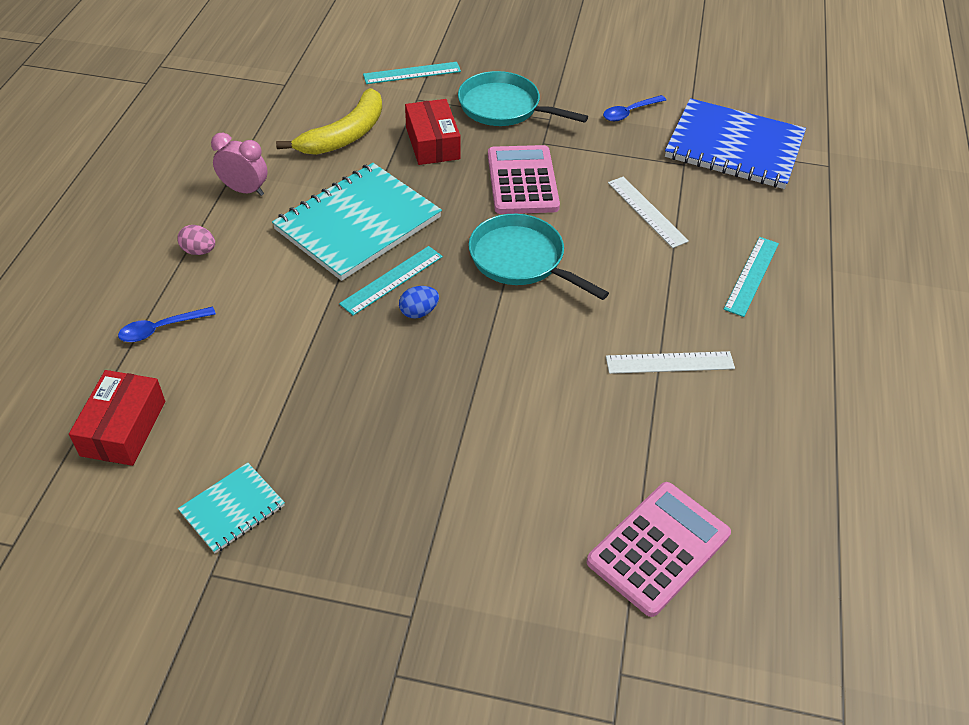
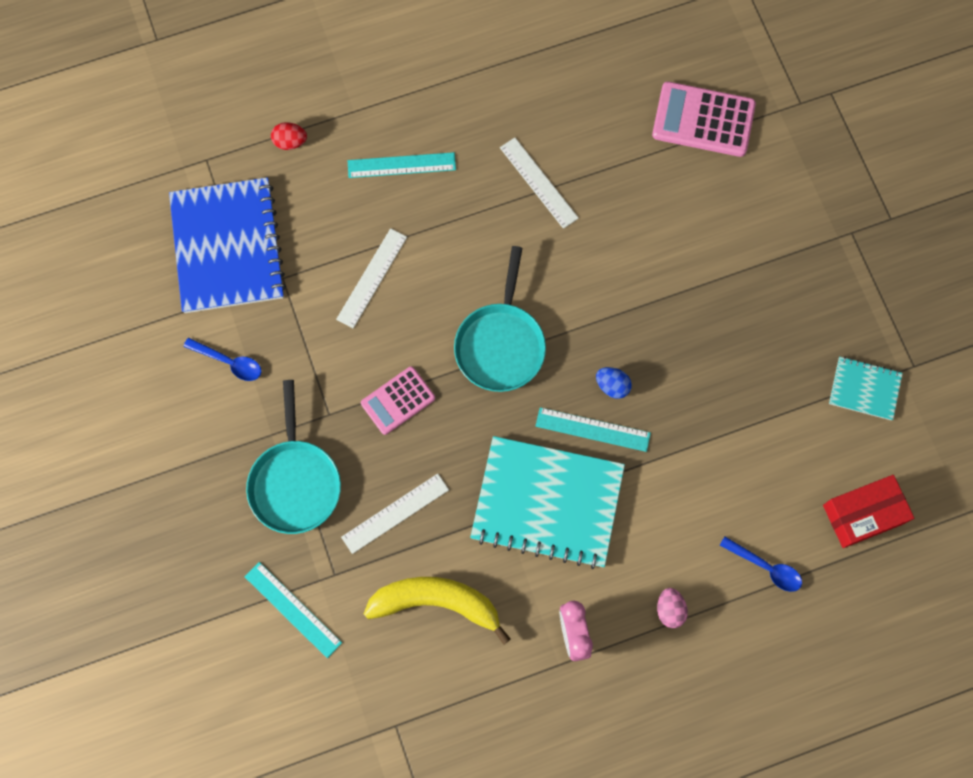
camera: 120 degrees left, 25 degrees up
(432, 143) = (395, 513): red box -> white ruler
(522, 181) = (398, 400): pink calculator -> pink calculator, size x0.64
(819, 218) = (290, 142): none -> red egg

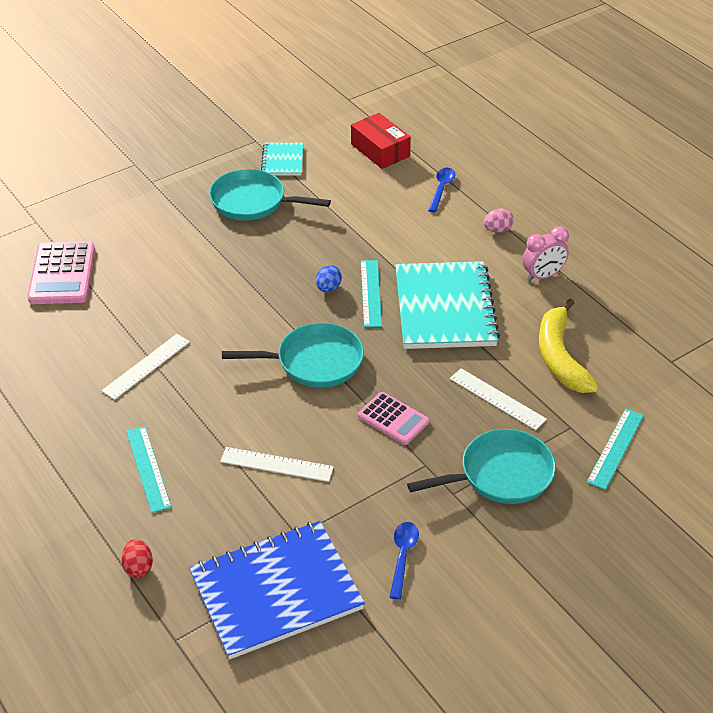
camera: 105 degrees left, 30 degrees down
(788, 337) = (253, 201): none -> turquoise pan

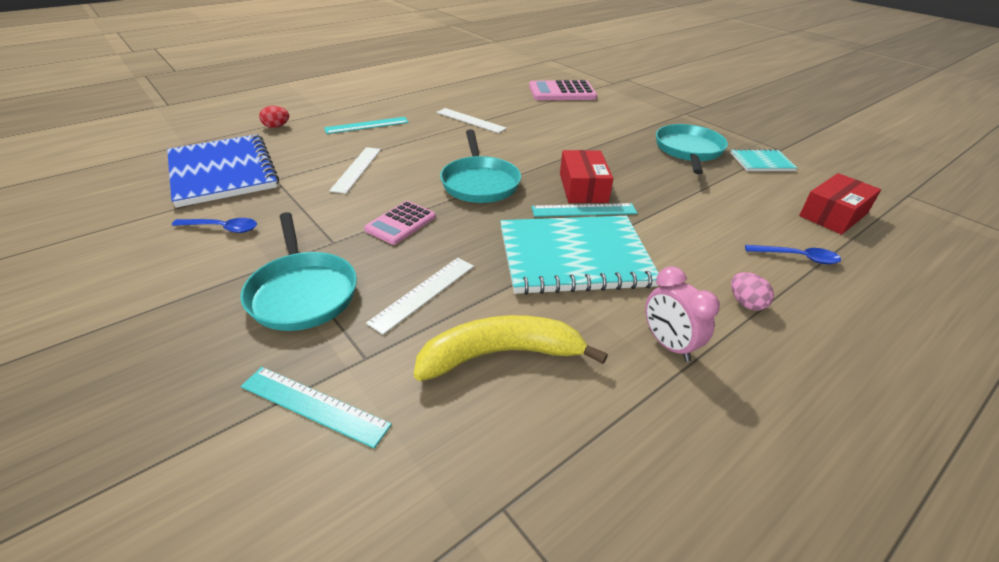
camera: 85 degrees right, 5 degrees down
(328, 288) = (583, 188): blue egg -> red box

